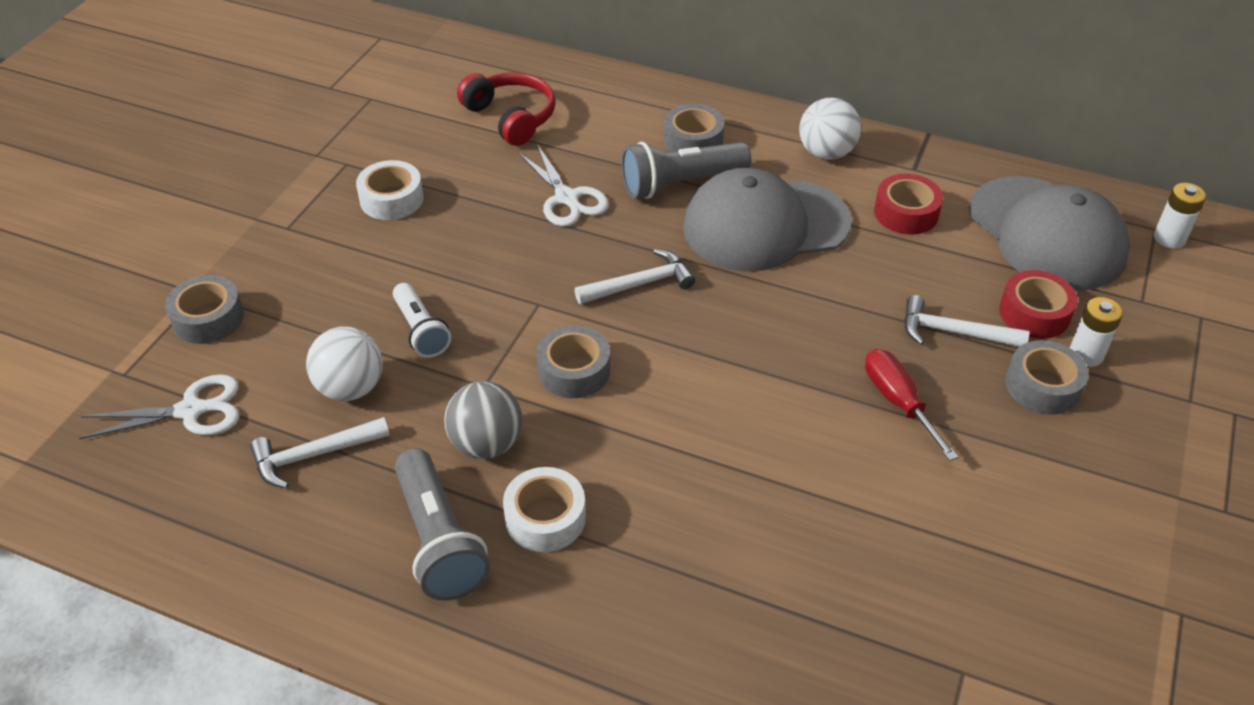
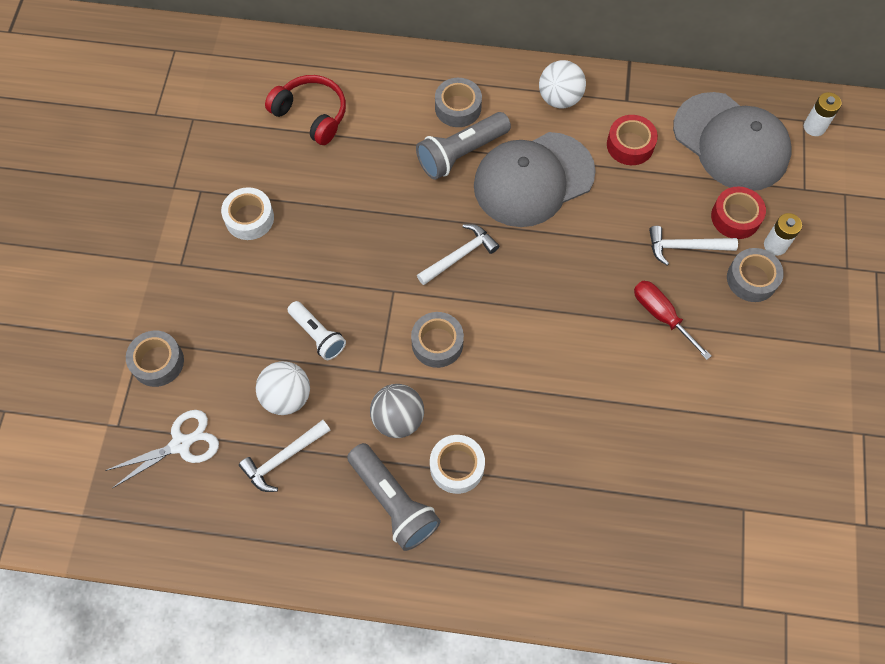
camera: 15 degrees left, 20 degrees up
(567, 198) = (381, 187): white scissors -> none

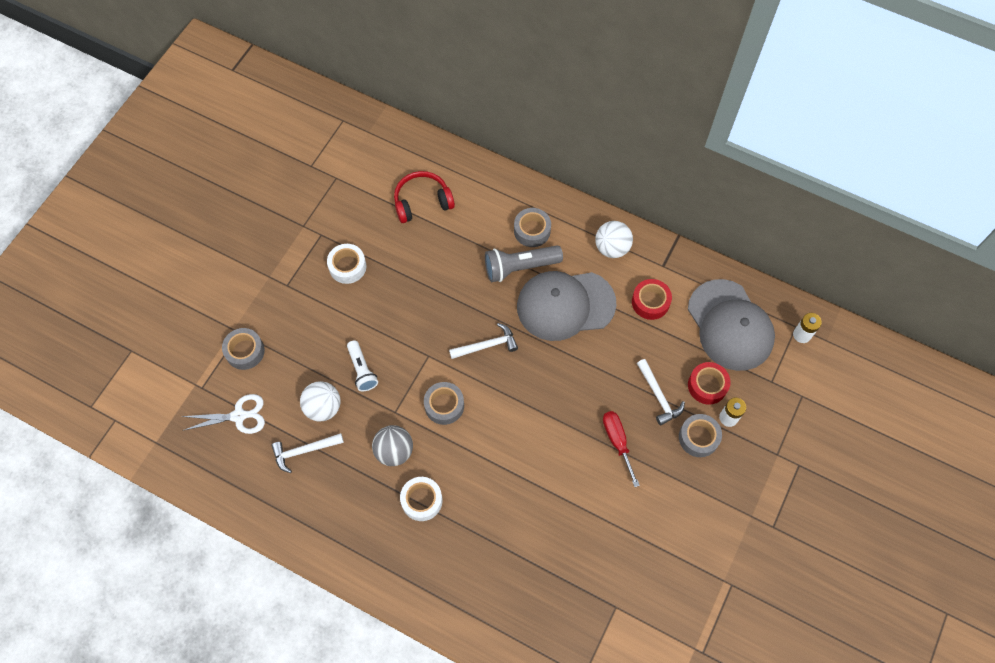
camera: 20 degrees right, 0 degrees up
(311, 114) = (422, 202): red headphones -> red headphones turned 75 degrees counterclockwise
(393, 502) = (367, 509): grey flashlight -> none
(685, 247) = (658, 396): white hammer -> white hammer turned 135 degrees counterclockwise

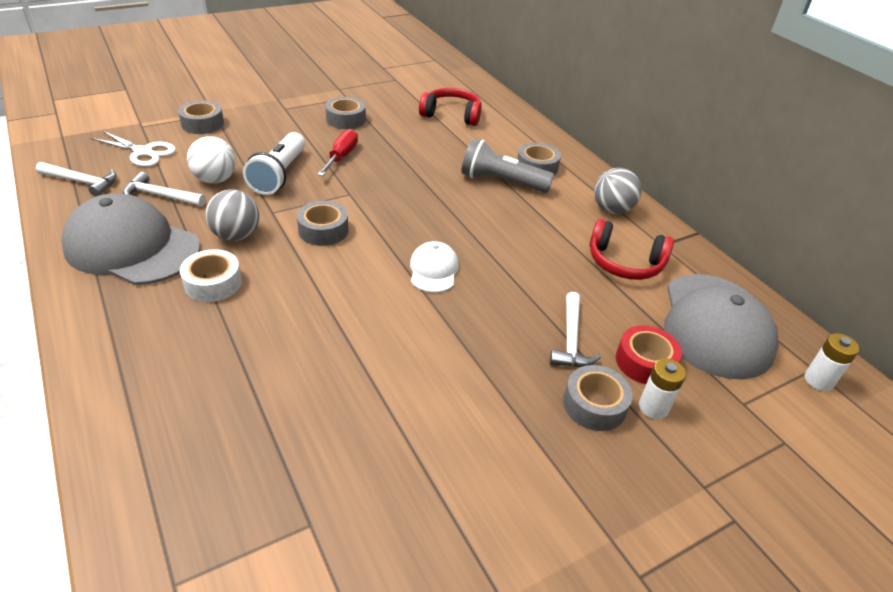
camera: 30 degrees right, 25 degrees down
(347, 266) = (346, 119): white tape -> grey tape
(362, 370) = (279, 175): white flashlight -> white flashlight, size x1.53
(487, 345) = (413, 213): white hammer -> white hammer (82, 182)
(542, 393) = (433, 270): none -> white cap
(565, 305) = (524, 223): grey cap -> grey cap (132, 247)
(612, 248) = (612, 210): white ball -> grey ball
(617, 442) = (481, 352): red screwdriver -> red screwdriver (341, 156)
(650, 302) = (624, 263): red tape -> red headphones

